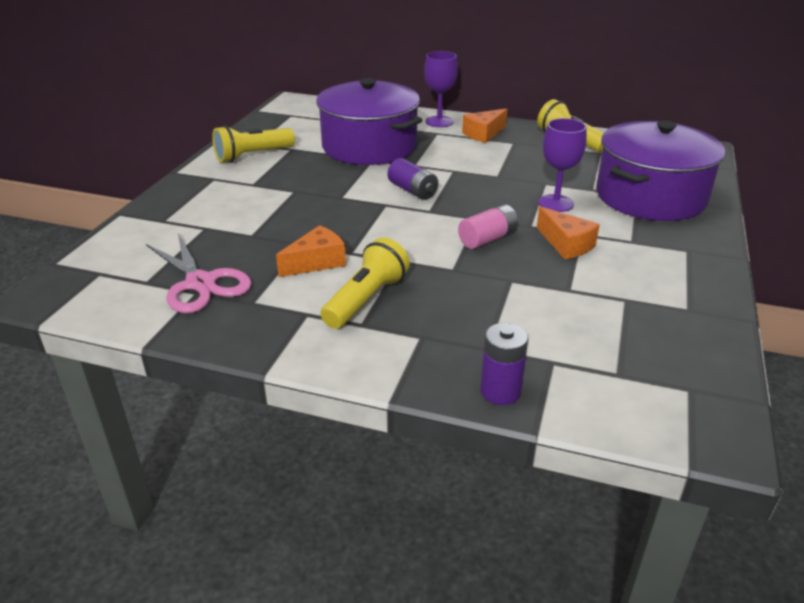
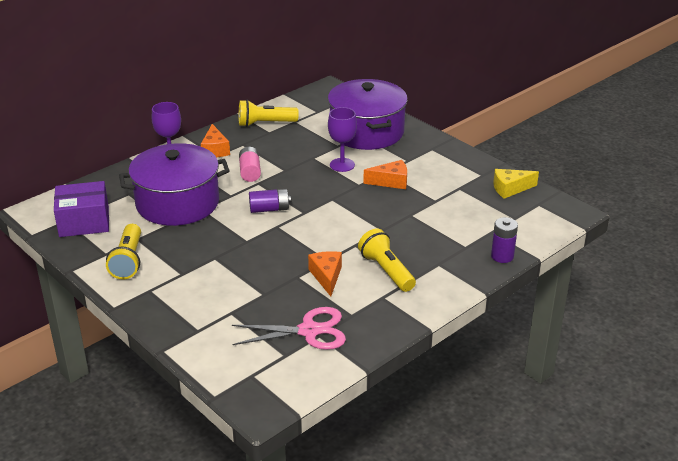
camera: 60 degrees left, 0 degrees up
(295, 121) = (84, 222): none -> purple box
(487, 239) = (360, 205): pink battery -> pink battery (250, 172)
(691, 347) = (510, 189): none -> yellow cheese

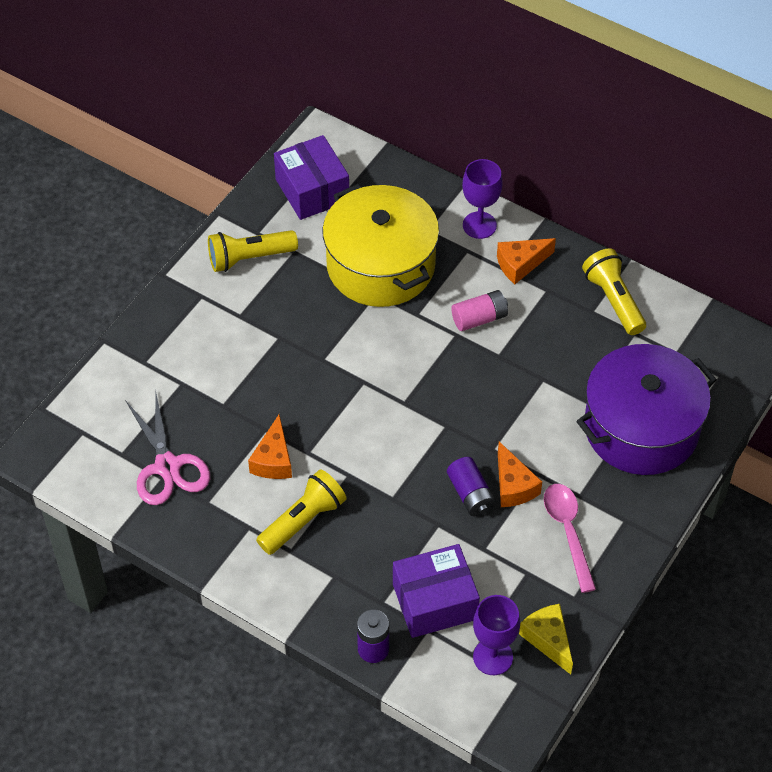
camera: 75 degrees right, 20 degrees up
(177, 203) = (380, 265): purple pot -> yellow pot
(269, 209) = (399, 363): purple battery -> purple battery (470, 494)
(326, 276) = (273, 460): orange cheese -> orange cheese turned 120 degrees clockwise
(342, 165) = (536, 418): purple goblet -> purple goblet (493, 657)
(433, 168) = (568, 531): none -> pink spoon
(471, 226) = (435, 602): none -> purple box

